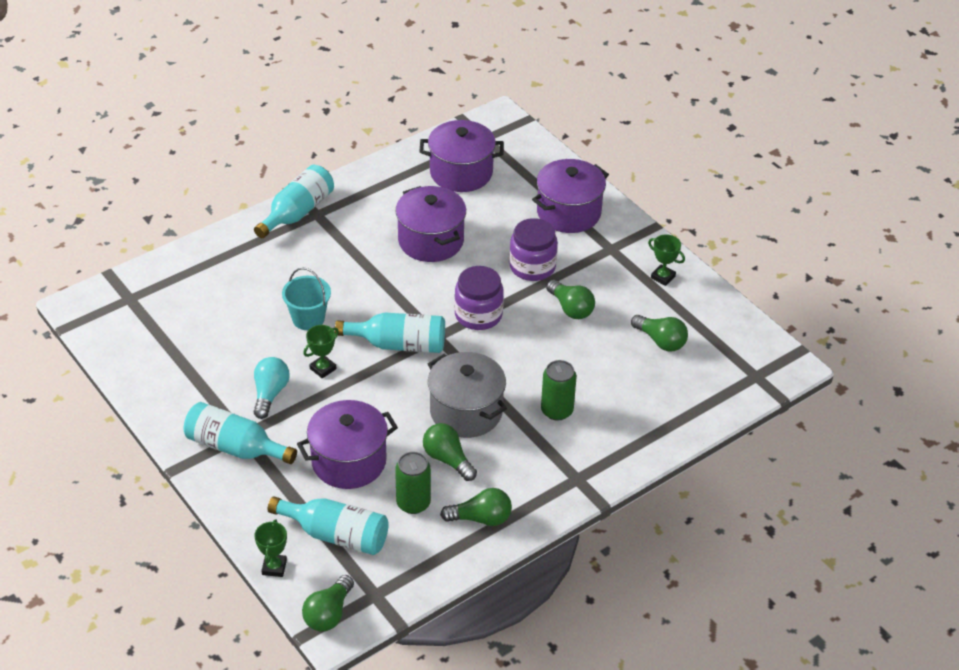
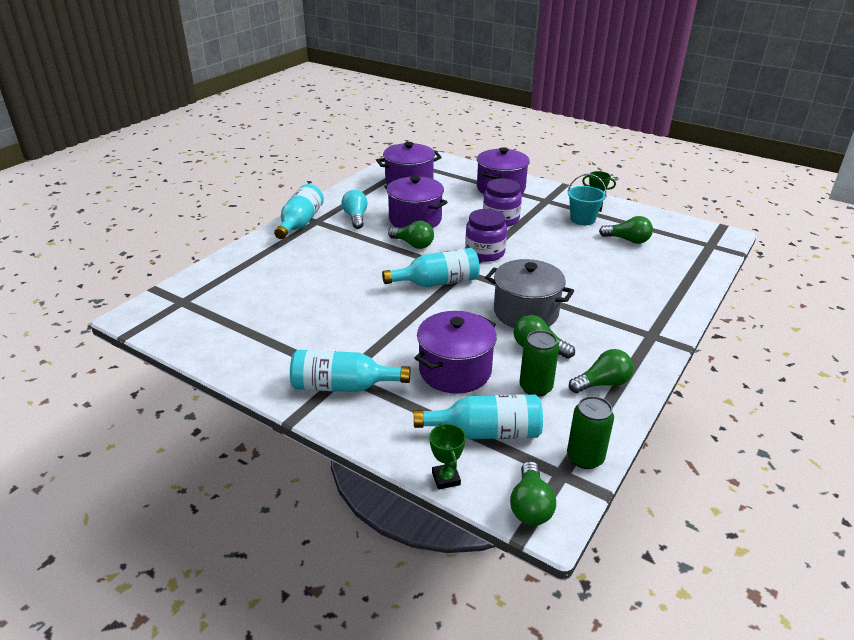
camera: 20 degrees left, 10 degrees down
(270, 394) = (350, 339): turquoise light bulb -> turquoise light bulb (355, 217)
(308, 318) = (351, 282): turquoise bucket -> turquoise bucket (582, 219)
(323, 368) = (385, 311): green trophy -> none
(557, 410) = (594, 296): green can -> green can (585, 458)
(571, 308) = (548, 236): green light bulb -> green light bulb (413, 244)

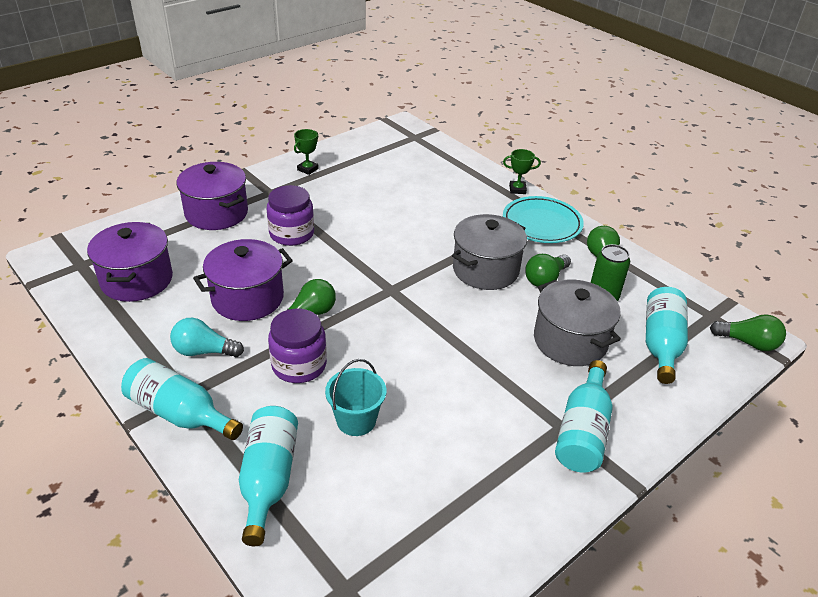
camera: 75 degrees left, 5 degrees up
(437, 282) = (405, 315): turquoise bottle -> turquoise bottle (268, 479)
(446, 478) = (720, 384): green trophy -> green trophy (517, 189)
(455, 371) = (570, 341): purple pot -> grey pot
(484, 252) = (359, 265): purple jar -> purple jar (299, 365)
(582, 219) = (327, 183): turquoise bucket -> turquoise bucket (356, 420)
(585, 458) = (693, 298): green can -> none
(628, 240) = (383, 173): green light bulb -> none
(632, 337) = (541, 223): none -> turquoise plate

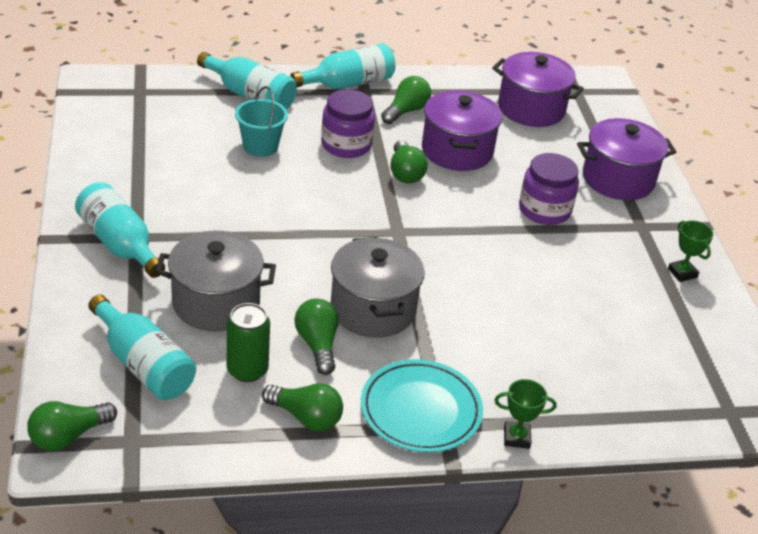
camera: 120 degrees right, 0 degrees up
(204, 351) = (406, 111): turquoise light bulb -> green light bulb
(517, 189) = (516, 437): green trophy -> green trophy turned 60 degrees clockwise

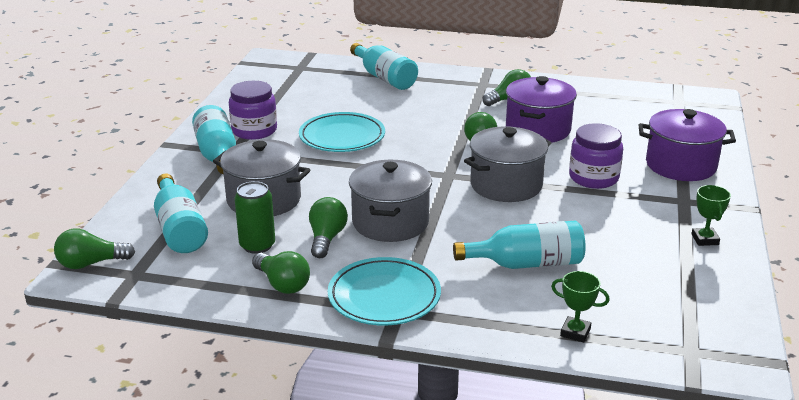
camera: 25 degrees right, 10 degrees down
(252, 194) = (342, 137): none -> turquoise plate
(260, 146) = (370, 109): turquoise bucket -> none
(346, 145) = (442, 115): purple jar -> purple jar (254, 130)
(348, 84) = (471, 78): turquoise bottle -> turquoise bottle (526, 263)
(464, 235) = (506, 185): none -> grey pot
(516, 437) = (459, 331): green trophy -> green trophy (575, 332)
(531, 109) = (626, 109): purple pot -> none

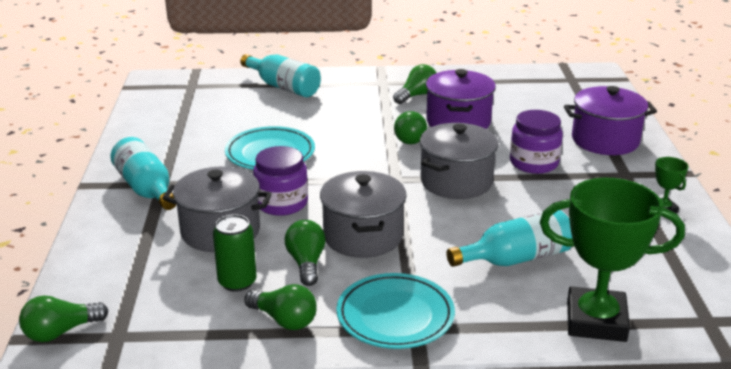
camera: 15 degrees left, 0 degrees up
(179, 229) = (144, 277): turquoise bottle -> none
(254, 130) = (174, 158): purple jar -> purple jar (281, 203)
(575, 332) = (596, 321): green trophy -> green trophy, size x2.29

